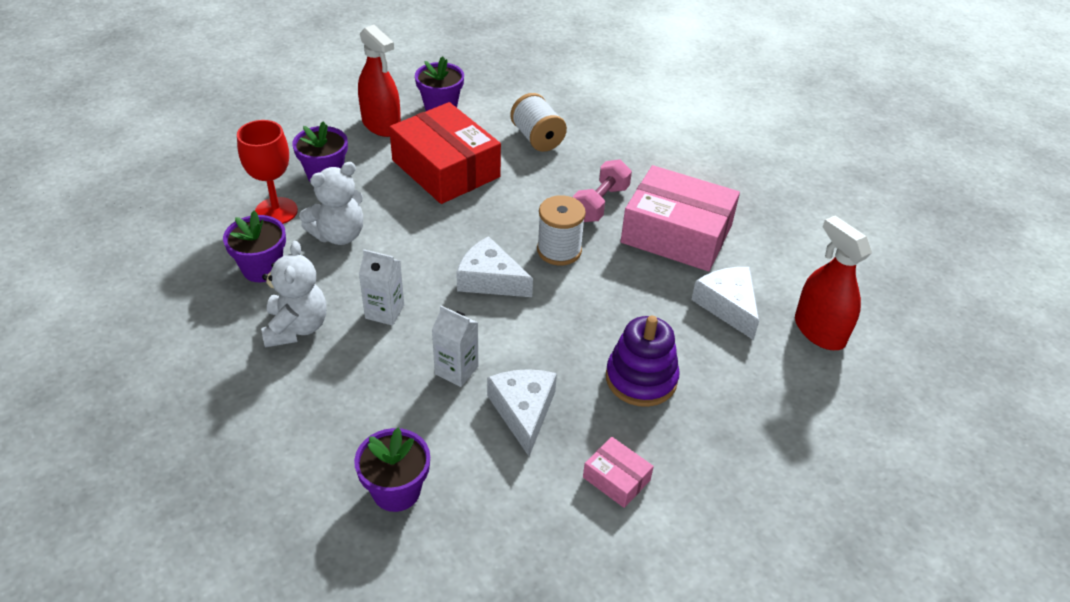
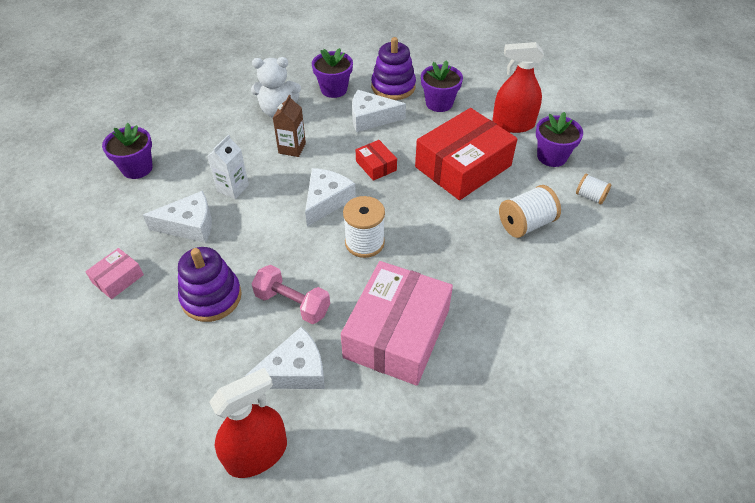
camera: 90 degrees right, 5 degrees up
(276, 211) = (393, 87): red goblet -> purple stacking toy
(339, 235) = (371, 118): white teddy bear -> white cheese
(381, 125) = (513, 124): red spray bottle -> red spray bottle turned 45 degrees clockwise
(384, 312) = (292, 148): white carton -> brown carton
(433, 235) = (376, 166): none -> red box
(503, 94) = (590, 196): none -> white spool
(600, 204) = (434, 272): pink dumbbell -> pink dumbbell (292, 304)

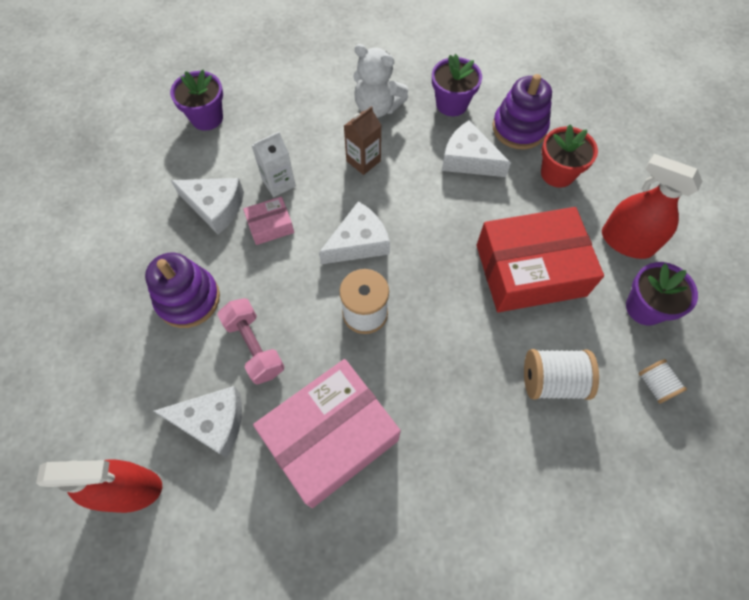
camera: 30 degrees right, 15 degrees up
(118, 278) = (123, 235): pink box -> pink box (270, 225)
(376, 166) = (435, 223): red box -> none
(439, 103) = (557, 173): purple flower pot -> red flower pot

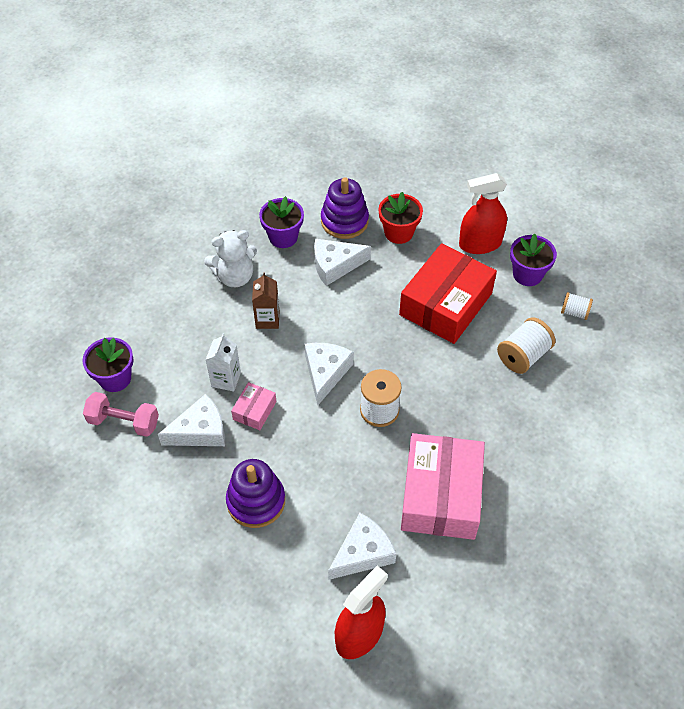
camera: 45 degrees left, 10 degrees down
(254, 347) = (335, 489): pink dumbbell -> pink dumbbell (124, 422)

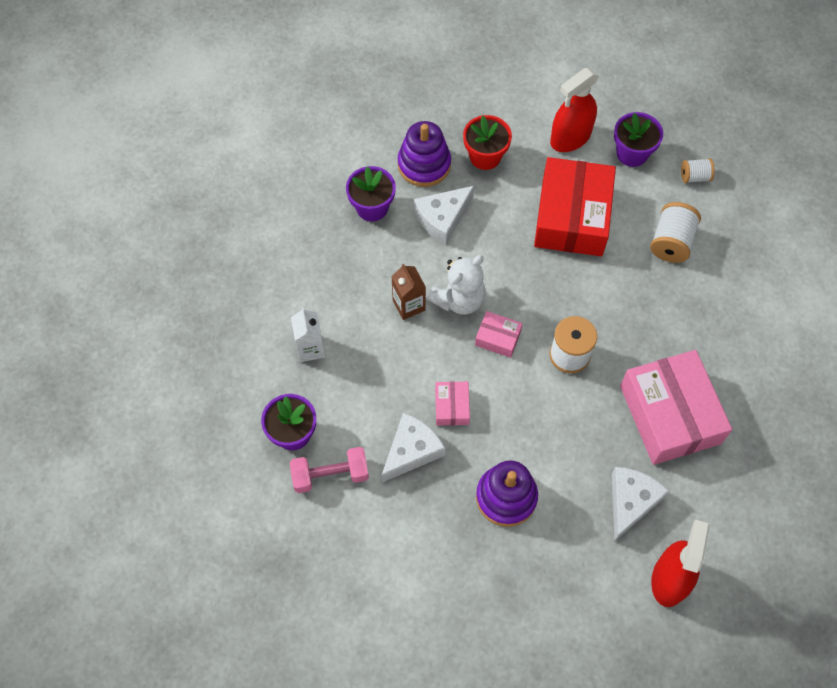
camera: 25 degrees left, 10 degrees up
(226, 379) = (405, 386): white carton -> white carton (310, 348)
(234, 277) = (348, 272): white teddy bear -> white teddy bear (459, 299)
(326, 373) = (498, 338): white cheese -> pink box

